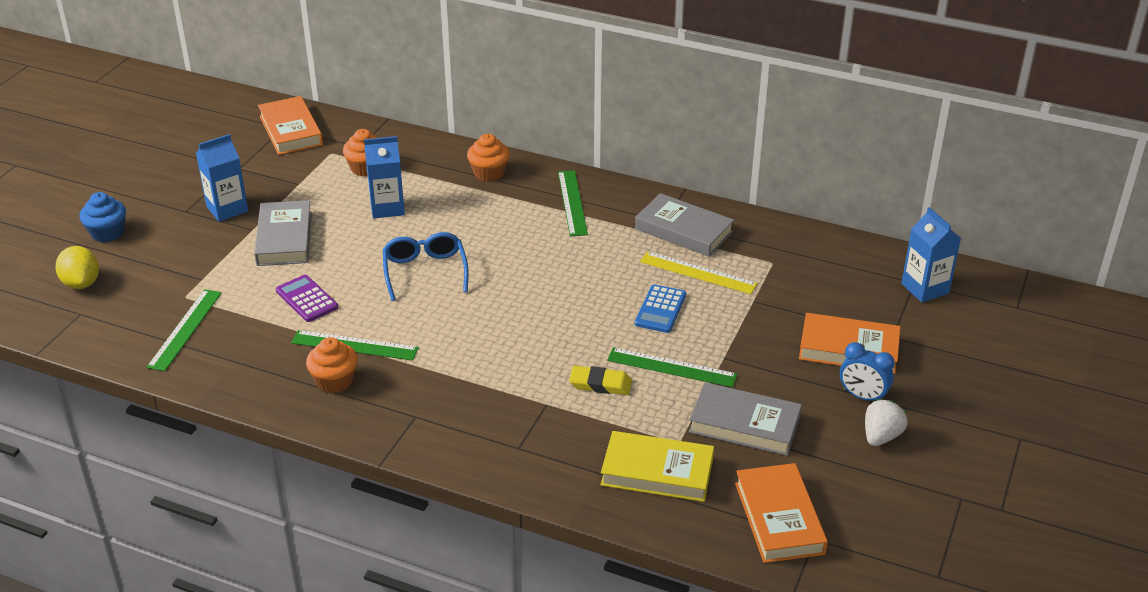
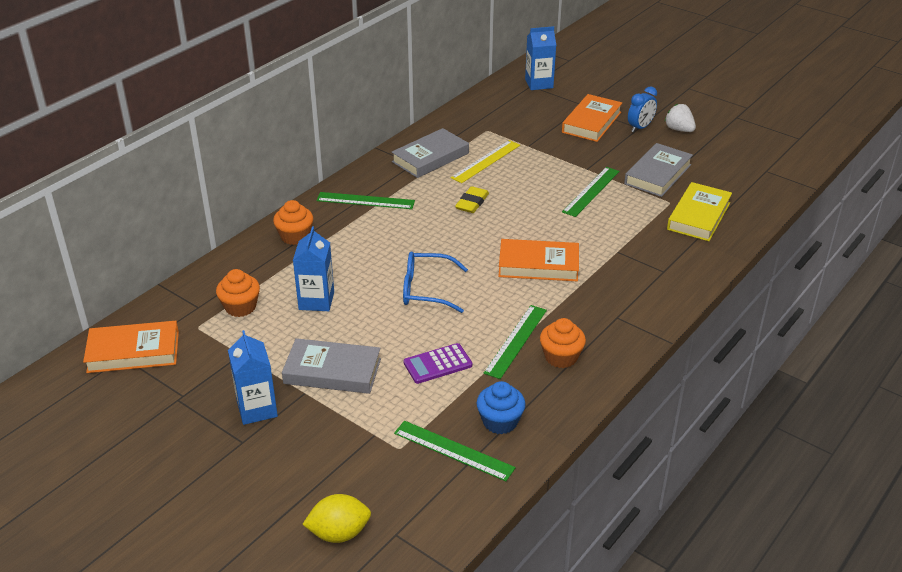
camera: 75 degrees left, 0 degrees up
(107, 233) = (250, 509): blue cupcake -> blue cupcake (500, 422)
(600, 384) = (601, 224): yellow eraser -> yellow eraser (472, 203)
(660, 309) = (523, 184): blue calculator -> none
(779, 518) = (747, 179): orange book -> orange book (538, 265)

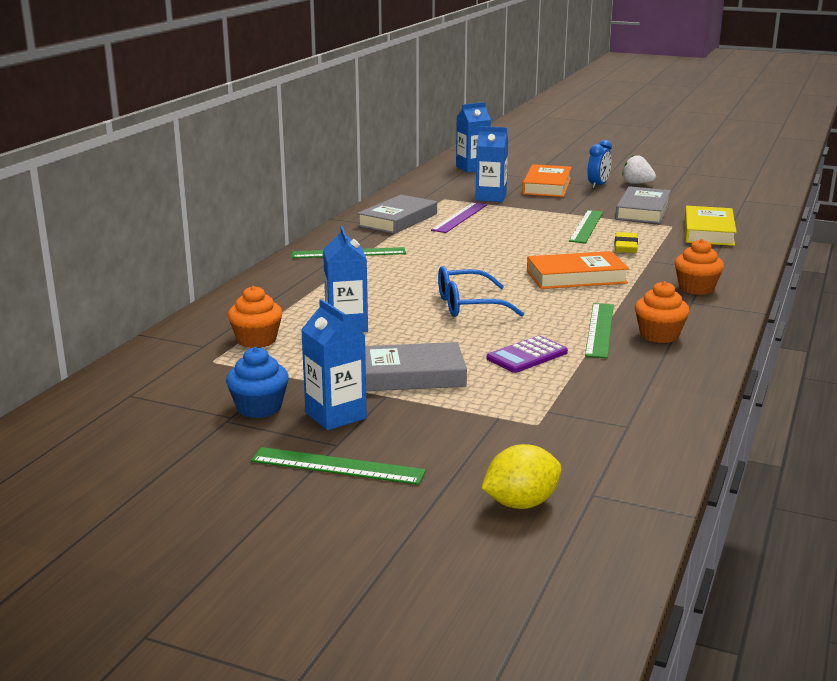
camera: 15 degrees left, 15 degrees down
(133, 352) = (141, 389): orange book -> none
(295, 236) = (285, 284): orange cupcake -> orange cupcake (696, 288)
(453, 450) = (602, 417): green ruler -> green ruler (337, 466)
(472, 203) = (468, 244): yellow eraser -> yellow eraser (625, 247)
(486, 161) = (460, 217): yellow ruler -> purple ruler
(500, 422) = (635, 389): blue cupcake -> blue cupcake (259, 408)
(530, 134) = (491, 197): none -> blue carton

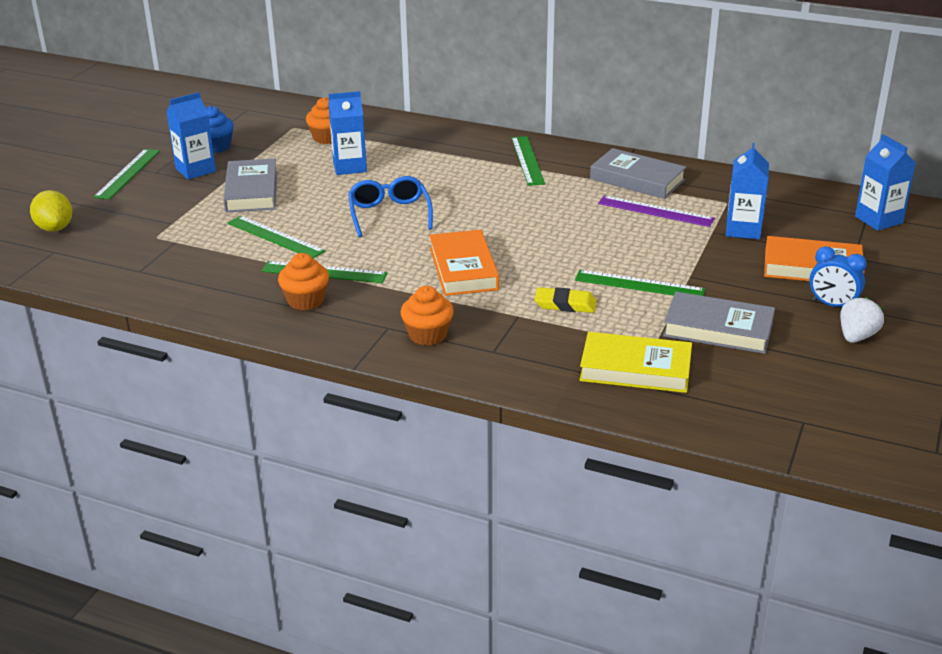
camera: 90 degrees right, 10 degrees up
(527, 356) = (275, 237): purple calculator -> green ruler

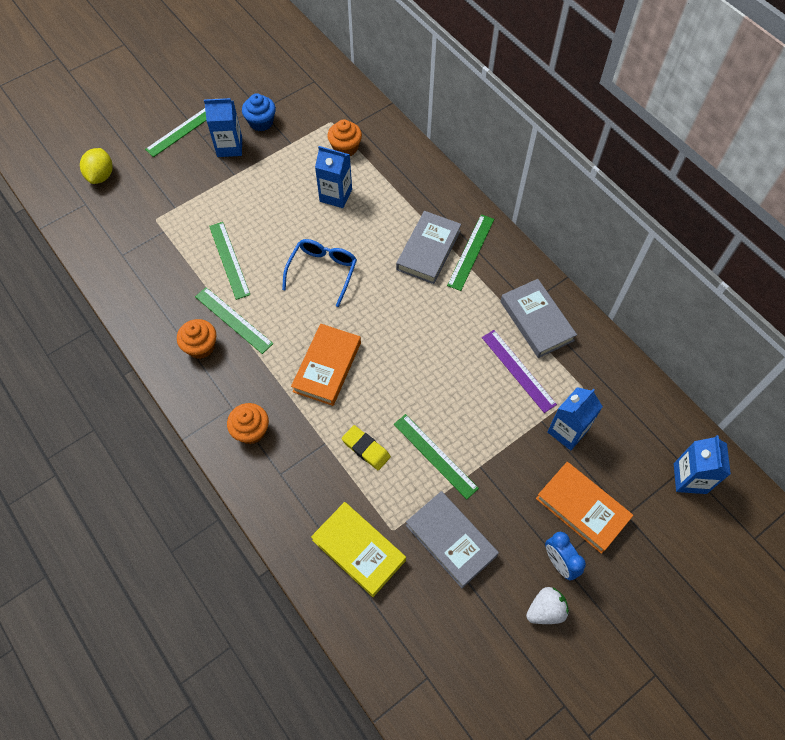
camera: 30 degrees right, 30 degrees up
(252, 191) = (249, 193): grey book -> grey book (428, 250)

